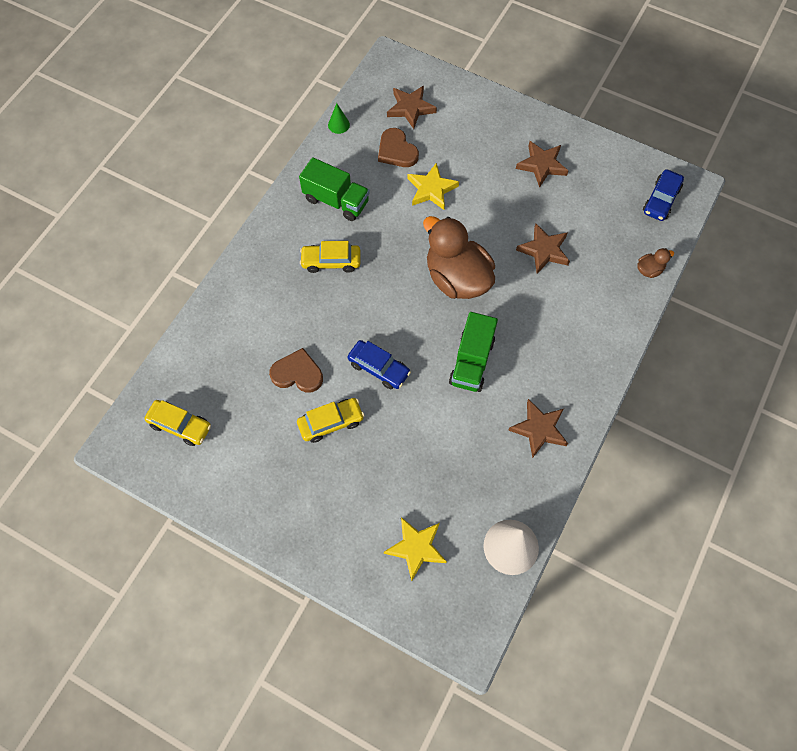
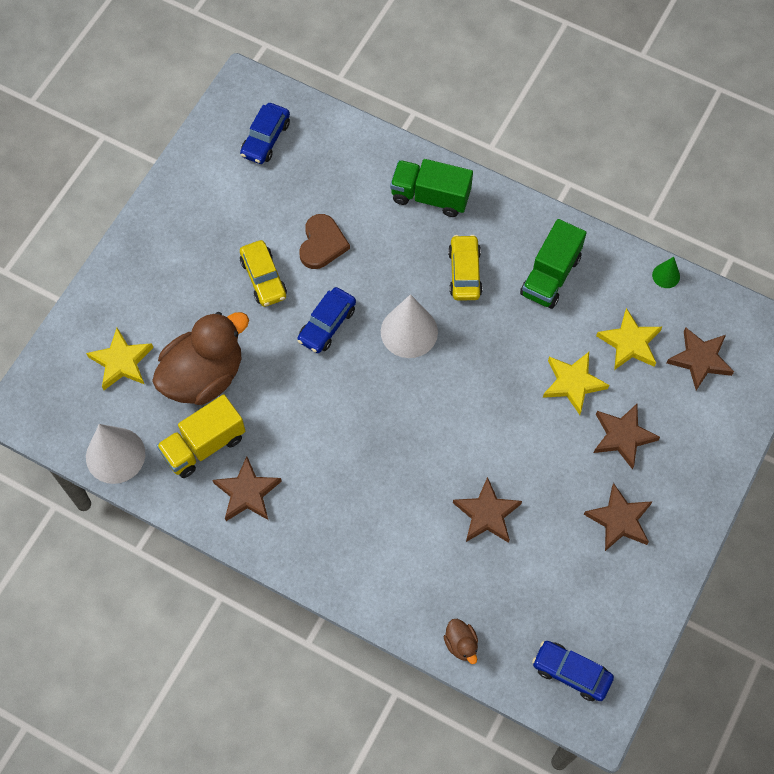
camera: 90 degrees right, 0 degrees up
(180, 425) = (266, 139): yellow car -> blue car
(386, 304) = (409, 331): none -> white cone
(396, 151) = (630, 343): brown heart -> yellow star
(457, 278) = (444, 410): brown duck -> brown duck (204, 376)
(471, 362) = (333, 423): green truck -> green truck (430, 196)
(475, 159) = (623, 436): none -> brown star
(497, 468) = (204, 445): none -> yellow truck

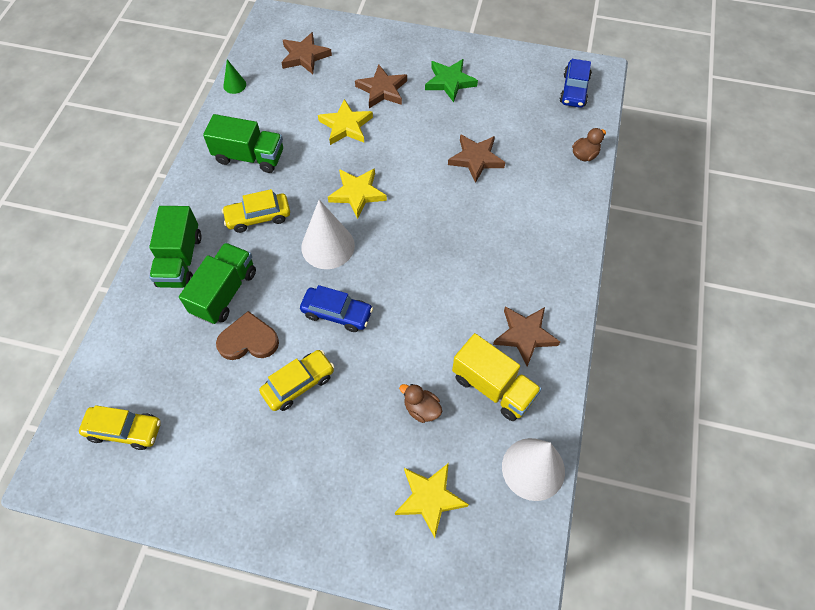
camera: 105 degrees left, 5 degrees down
(204, 376) = (421, 409): brown duck -> brown duck, size x0.41
(266, 139) = (125, 430): blue car -> yellow car
(381, 230) = (224, 292): none -> green truck
(619, 520) = (450, 82): brown star -> green star
(630, 343) = (301, 97): yellow star -> yellow star (357, 193)

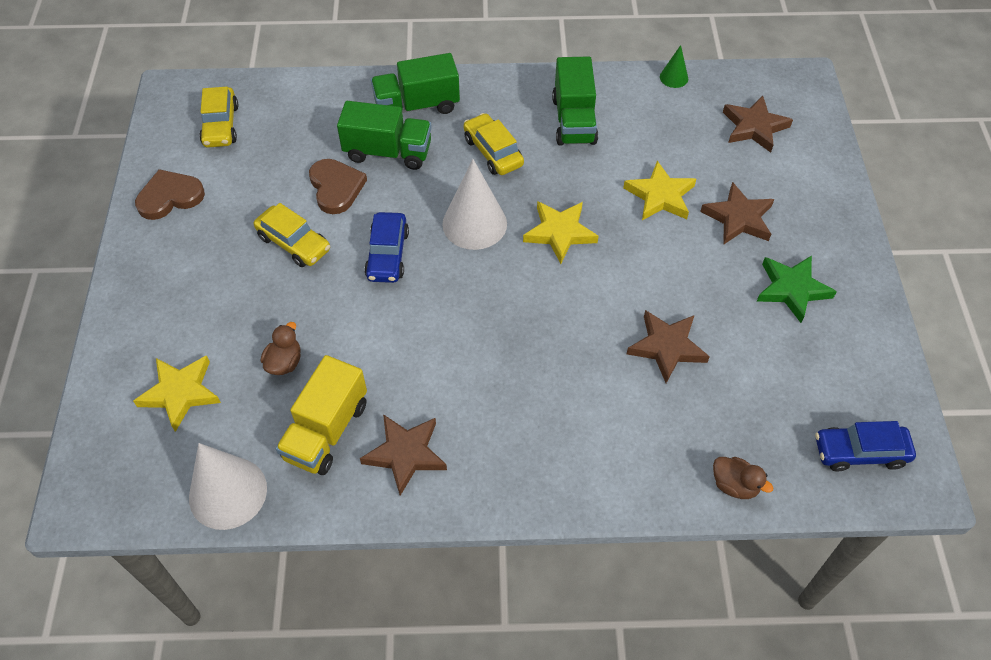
camera: 75 degrees right, 5 degrees down
(199, 489) = (170, 197): none -> brown heart

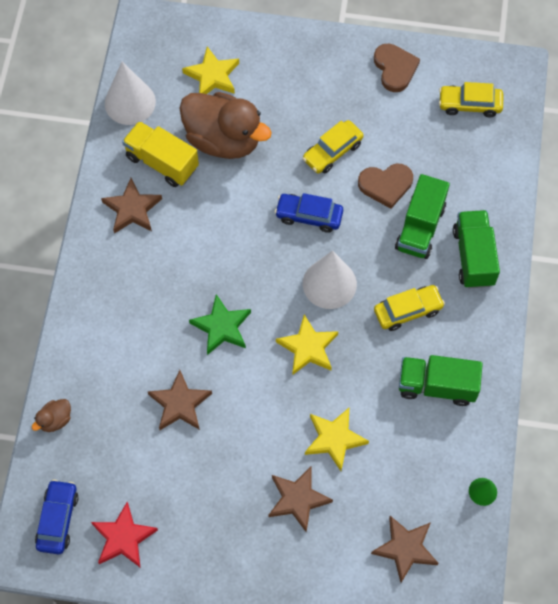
camera: 100 degrees right, 10 degrees up
(284, 362) = (223, 139): brown duck -> brown duck, size x2.42
(792, 289) = (214, 519): green star -> green star (222, 327)
(850, 375) = (123, 538): none -> red star

